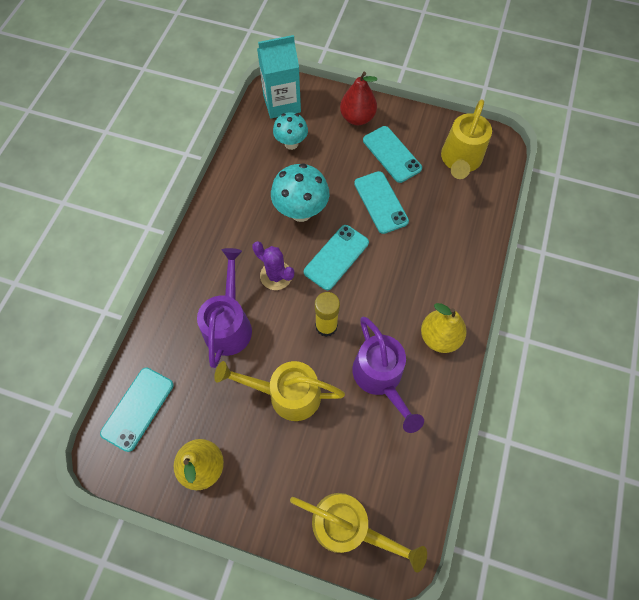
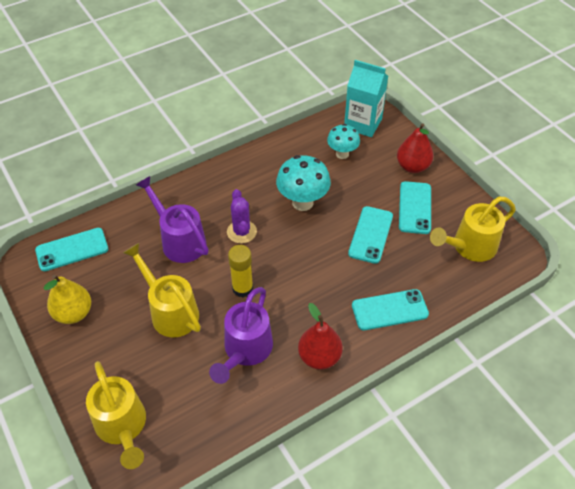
camera: 40 degrees right, 15 degrees down
(229, 323) = (179, 240): purple watering can -> purple watering can turned 90 degrees counterclockwise
(336, 257) = (297, 249): turquoise phone -> turquoise phone (389, 310)
(439, 337) = (319, 357): yellow pear -> red pear

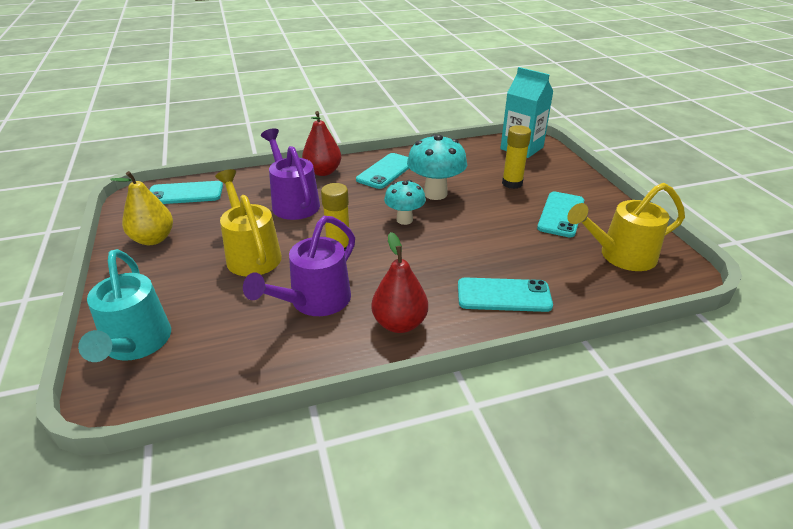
camera: 15 degrees right, 15 degrees down
(123, 427) = (135, 345): yellow watering can -> turquoise watering can
(241, 232) = (360, 205): purple cactus -> none
(342, 154) = (492, 165): turquoise mushroom -> turquoise mushroom (404, 220)
(365, 175) = (512, 183): none -> yellow glue stick
(371, 235) = (502, 228): turquoise phone -> turquoise phone (386, 171)
(412, 166) = (567, 184): red pear -> red pear (323, 172)

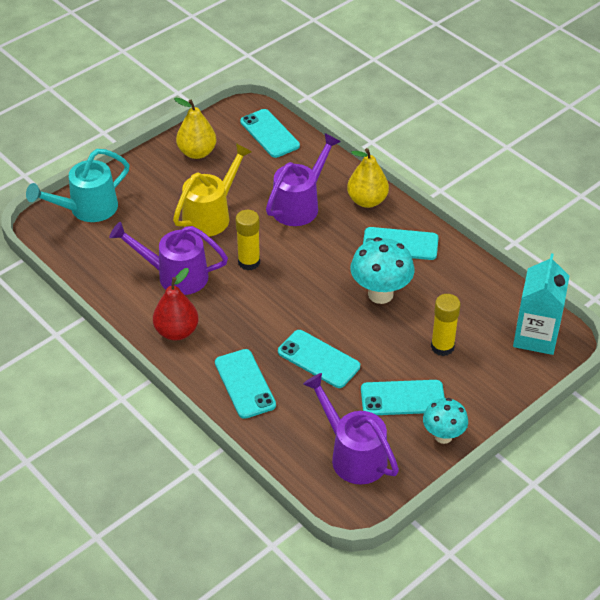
camera: 65 degrees right, 10 degrees up
(323, 172) = (367, 201): red pear -> yellow pear
(404, 220) = (319, 288): turquoise mushroom -> turquoise mushroom (443, 436)
(494, 243) = (318, 359): none -> turquoise phone
(620, 256) = (352, 454): yellow watering can -> purple watering can

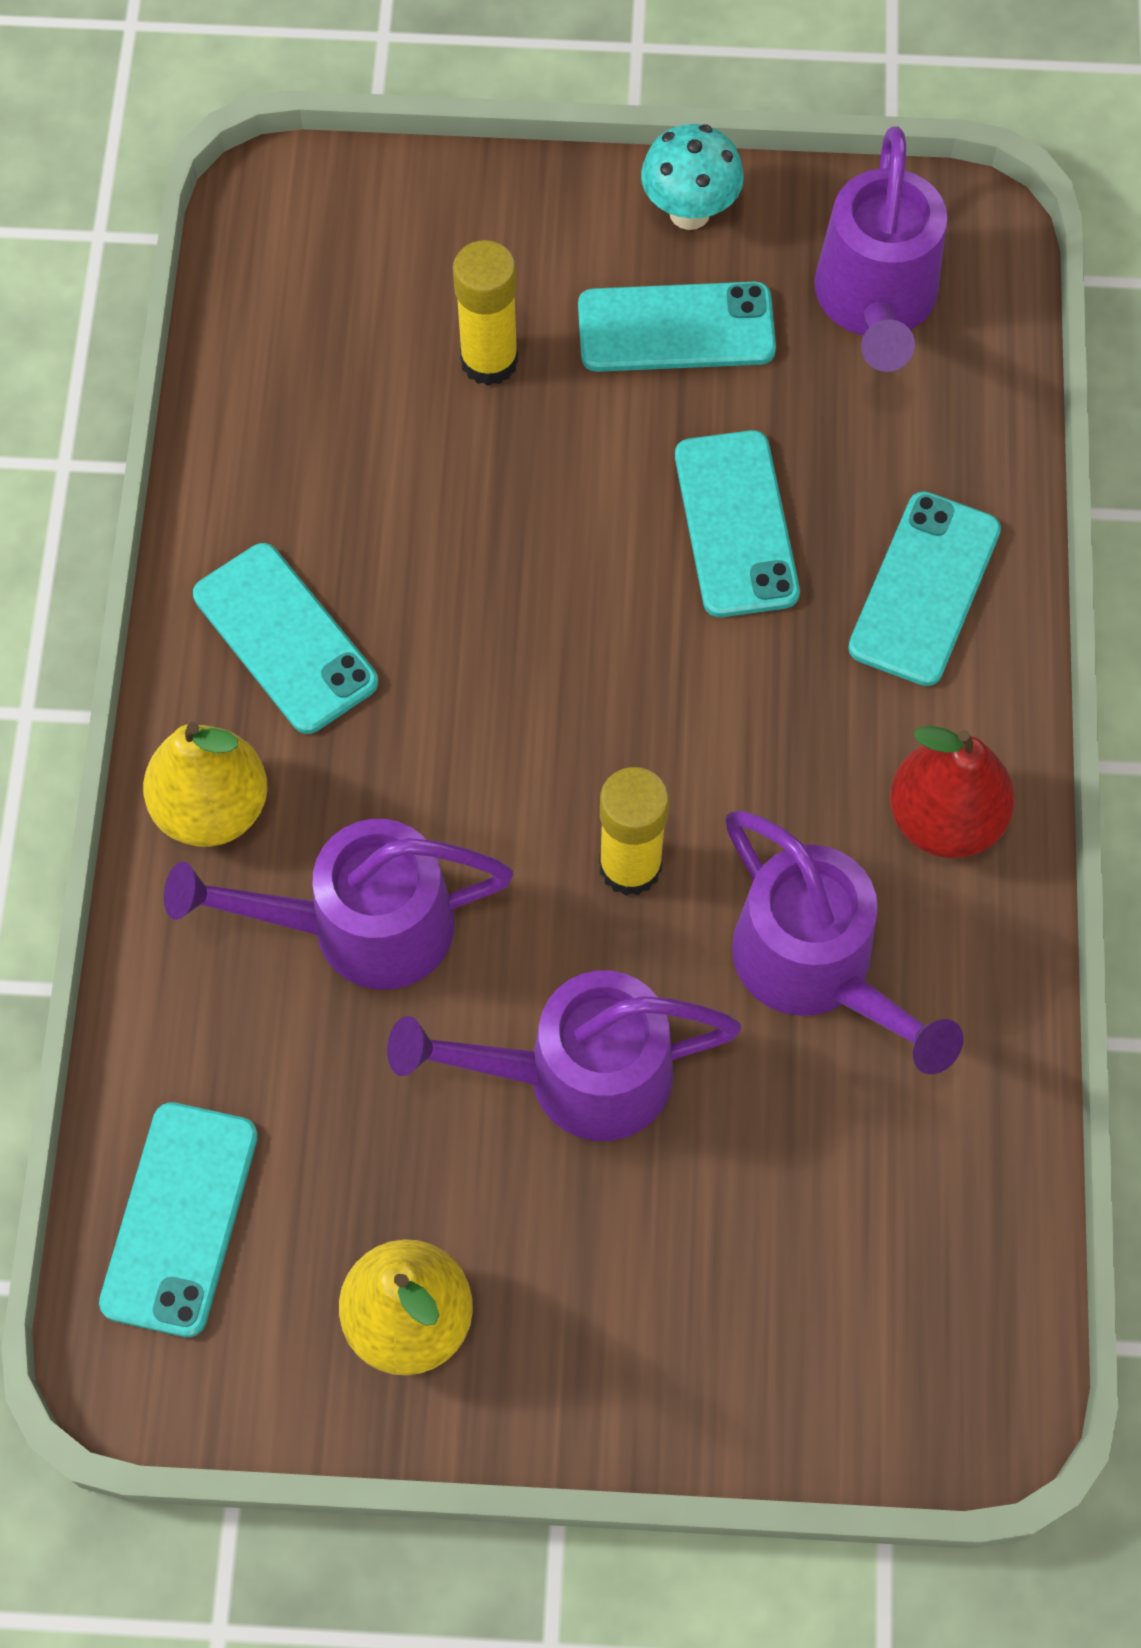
camera: 135 degrees left, 20 degrees up
(86, 209) = (838, 1364): turquoise watering can -> none
(211, 215) = (575, 1075): yellow watering can -> purple watering can
(380, 294) = (463, 560): turquoise mushroom -> none
(402, 398) = (676, 328): turquoise phone -> turquoise phone turned 45 degrees counterclockwise
(535, 336) = (307, 244): turquoise carton -> none

